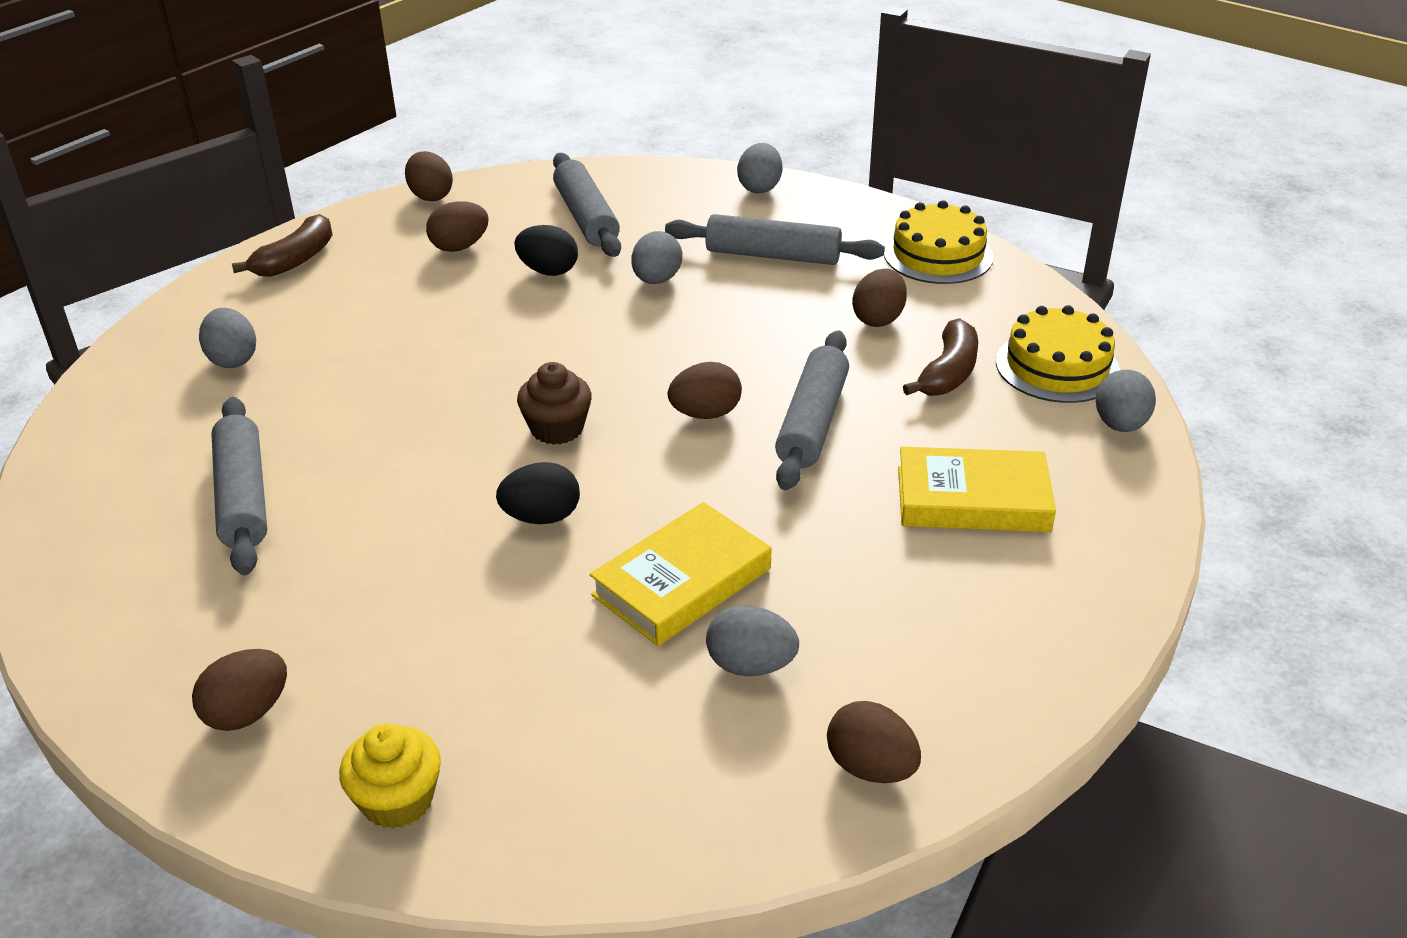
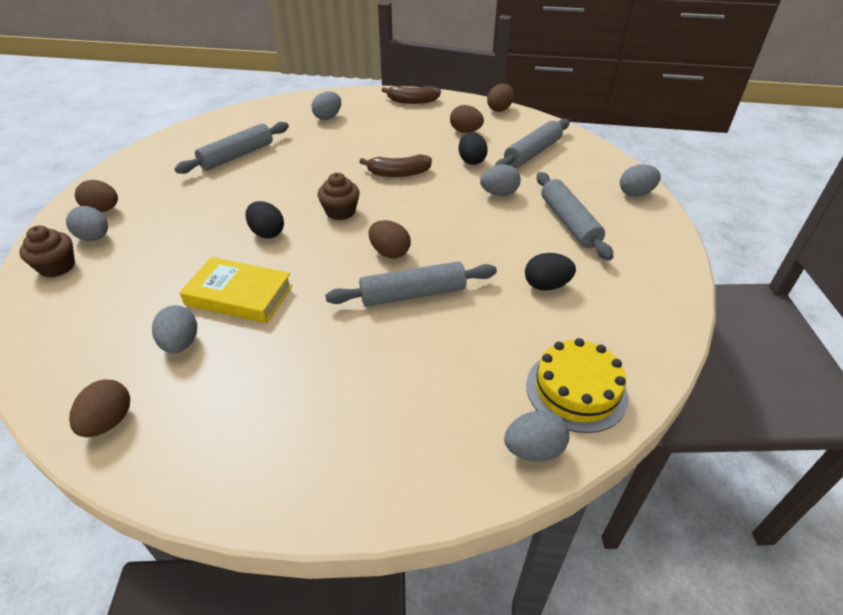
camera: 60 degrees right, 5 degrees up
(344, 736) = (94, 238): none -> grey egg
(397, 800) = (57, 267): yellow cupcake -> brown cupcake
(878, 319) = (546, 285): brown egg -> black egg
(938, 255) = (651, 287): yellow cake -> none
(948, 372) = (516, 336): brown banana -> brown banana (398, 173)
(972, 499) = (384, 391): yellow book -> none

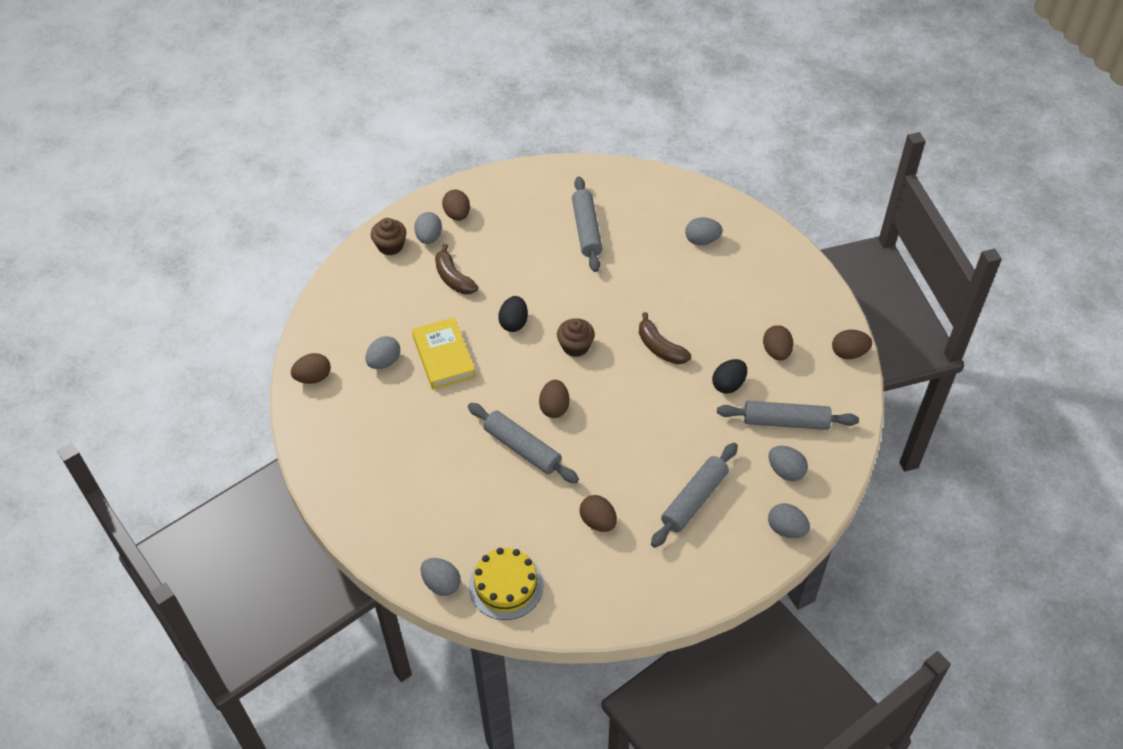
camera: 55 degrees right, 10 degrees up
(237, 156) = (586, 230): grey rolling pin -> grey rolling pin turned 75 degrees clockwise
(412, 101) = (794, 278): brown banana -> brown banana (453, 278)
(499, 194) = (693, 431): grey egg -> grey egg (786, 471)
(546, 285) = (598, 521): black egg -> brown egg

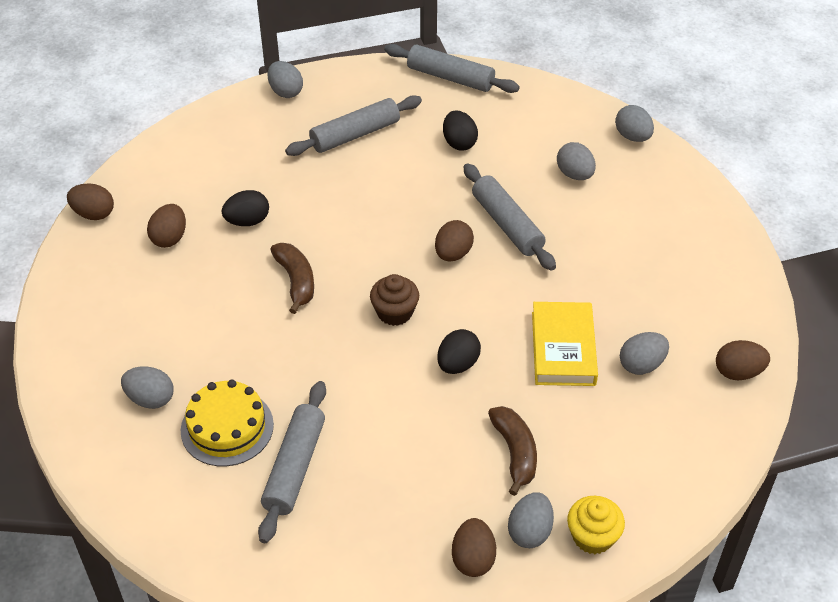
camera: 160 degrees left, 5 degrees down
(390, 246) = (592, 536): brown cupcake -> yellow cupcake
(506, 585) = (570, 120): yellow cake -> yellow cake (227, 427)
(598, 521) = (459, 143): brown egg -> black egg
(785, 421) = (216, 171): grey rolling pin -> grey rolling pin (450, 77)
(786, 471) = (250, 132): grey egg -> grey egg (574, 174)

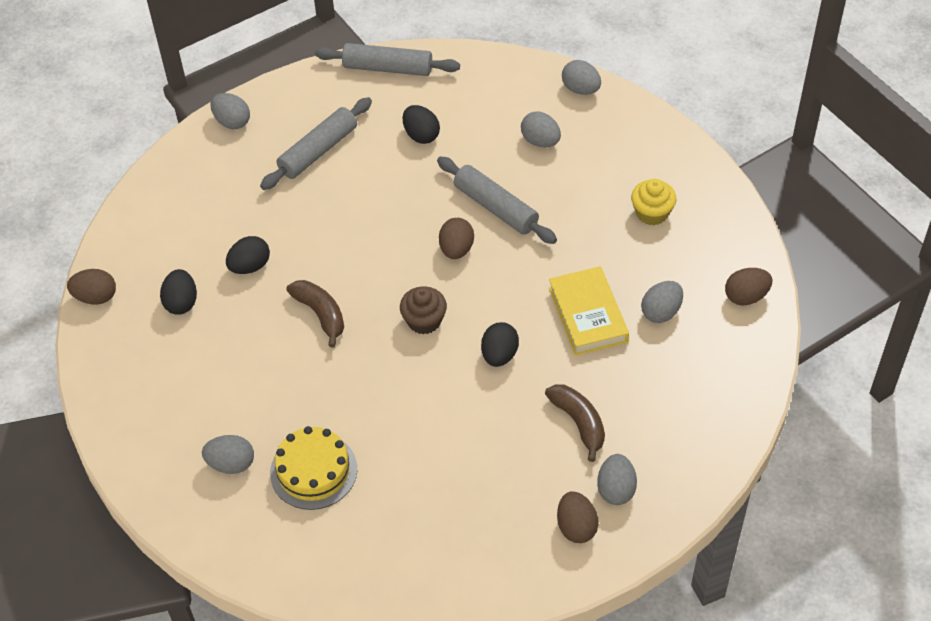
camera: 15 degrees left, 5 degrees up
(169, 238) = (181, 302): brown egg -> black egg
(294, 467) = (390, 490): grey rolling pin -> none
(592, 536) = (670, 478): yellow cupcake -> yellow cupcake (652, 213)

